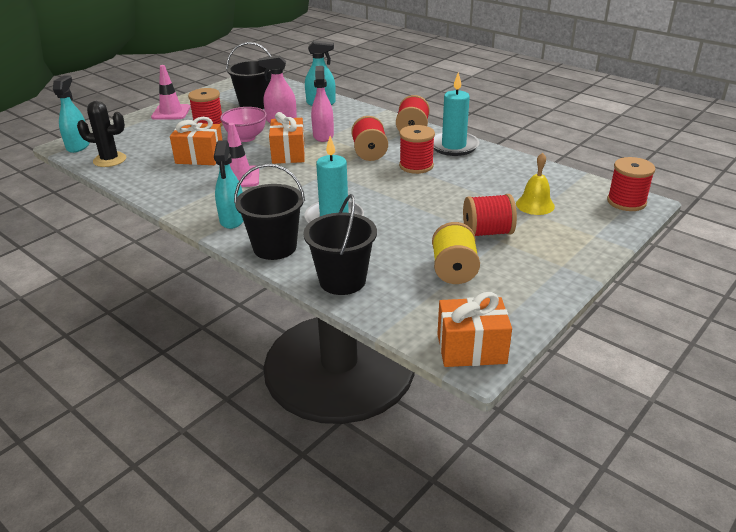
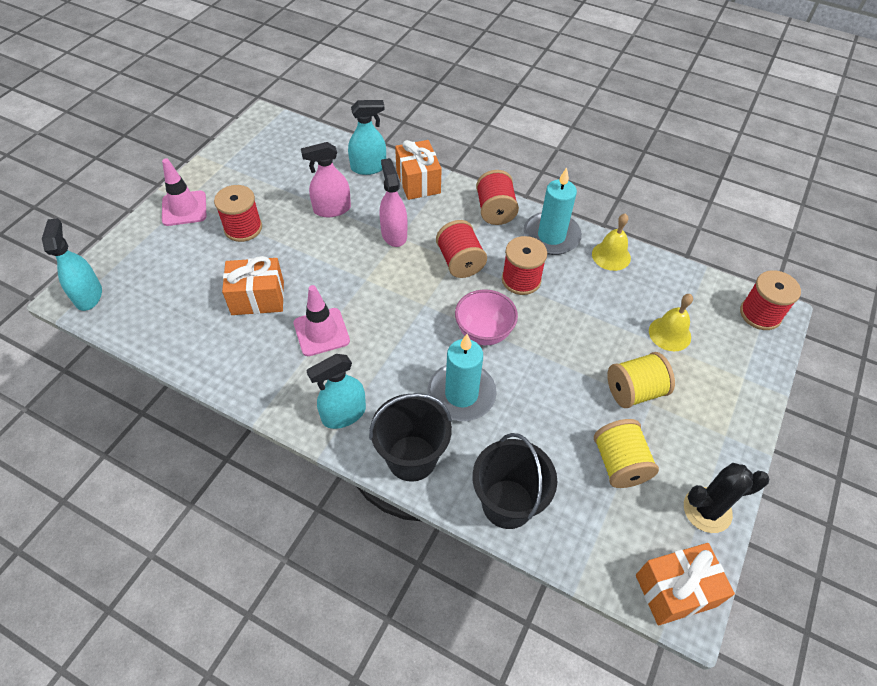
camera: 15 degrees left, 20 degrees up
(110, 160) = (143, 319): black cactus -> black cactus (707, 510)
(232, 219) = (343, 414): turquoise spray bottle -> turquoise spray bottle turned 75 degrees clockwise
(246, 138) = (301, 250): pink bowl -> pink bowl (484, 333)
(254, 104) = (286, 179): black bucket -> none
(288, 154) = (365, 276): orange gift -> orange gift (418, 182)
(487, 232) = (634, 391): red spool -> yellow spool
(501, 160) = (611, 256): none -> yellow bell

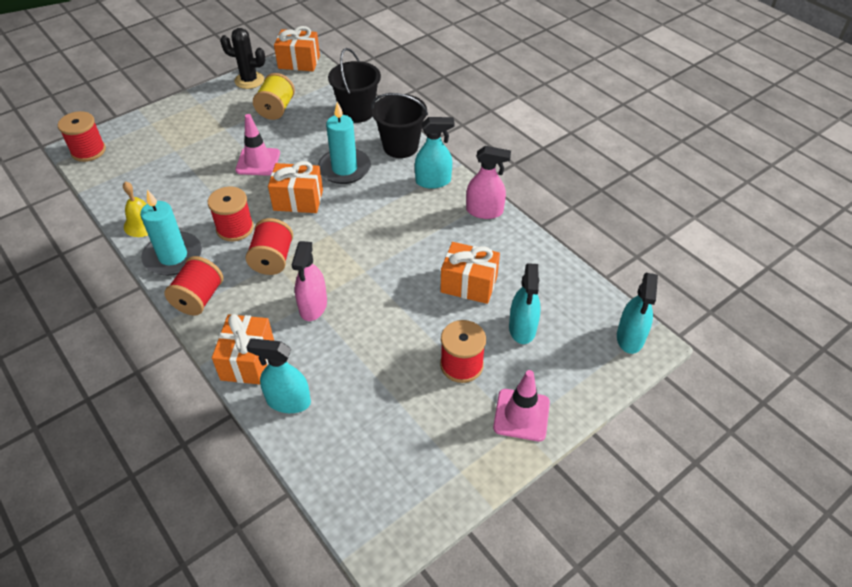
camera: 155 degrees left, 5 degrees down
(195, 273) = (522, 328): none -> turquoise spray bottle
(321, 332) = (425, 239): pink traffic cone -> pink traffic cone (258, 162)
(332, 209) = (359, 357): pink spray bottle -> pink spray bottle (484, 211)
(484, 333) = (298, 200): pink bowl -> orange gift
(634, 391) = (228, 137): yellow spool -> none
(669, 334) = (166, 159): yellow bell -> none

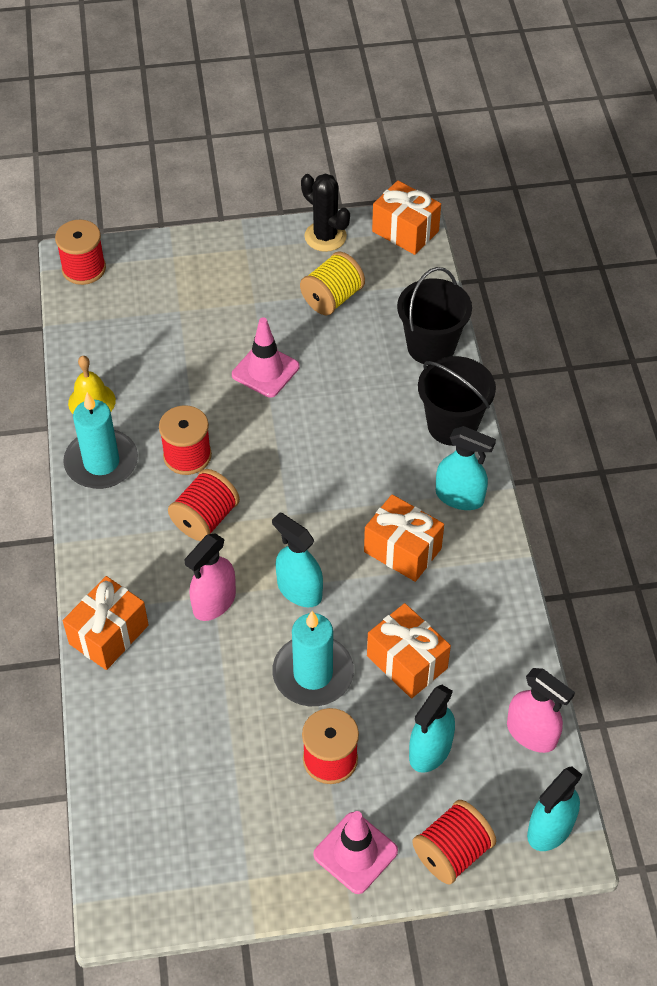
camera: 30 degrees right, 5 degrees up
(199, 298) = (100, 531): red spool -> red spool (452, 852)
(288, 401) = (122, 704): turquoise spray bottle -> turquoise spray bottle (299, 590)
(298, 200) = (280, 449): orange gift -> orange gift (402, 550)
(344, 168) = (362, 428): turquoise candle -> turquoise candle (313, 673)
(484, 211) = (494, 571): pink spray bottle -> pink spray bottle (531, 733)

